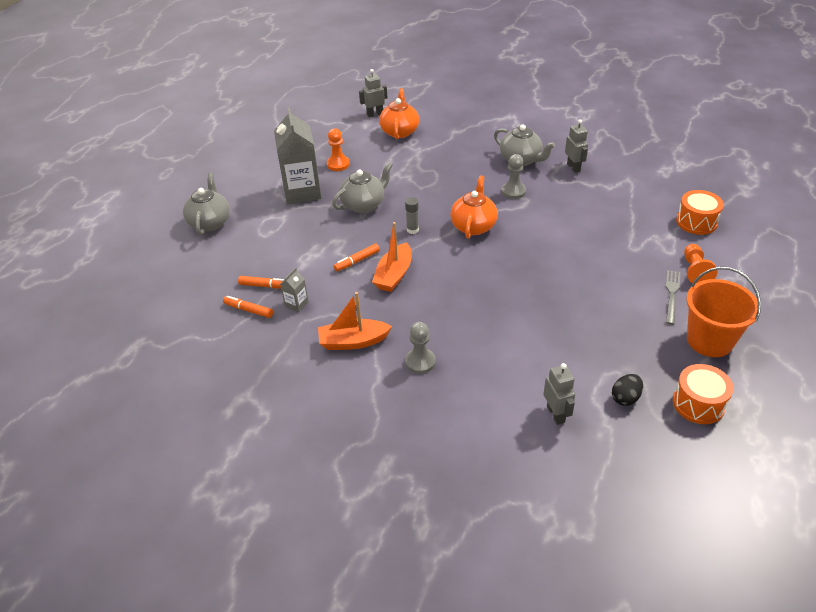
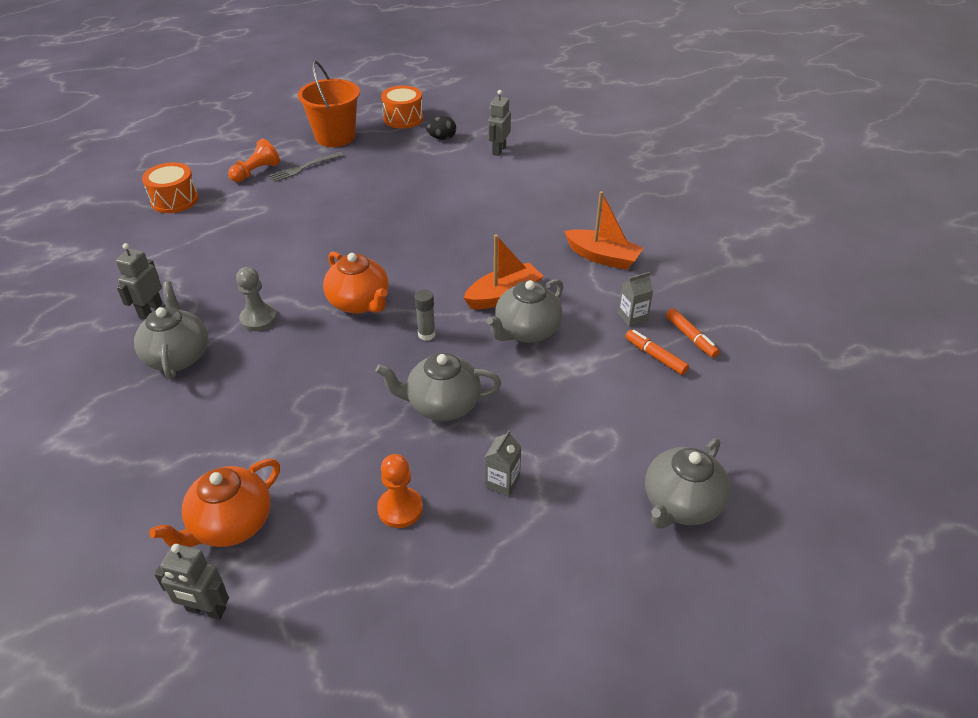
camera: 145 degrees left, 0 degrees up
(302, 192) = (502, 482): grey carton -> grey carton, size x0.42
(357, 261) = (526, 331): orange marker -> grey teapot
(420, 362) = (559, 217): grey pawn -> none
(473, 226) = (359, 303): orange teapot -> orange teapot turned 90 degrees counterclockwise

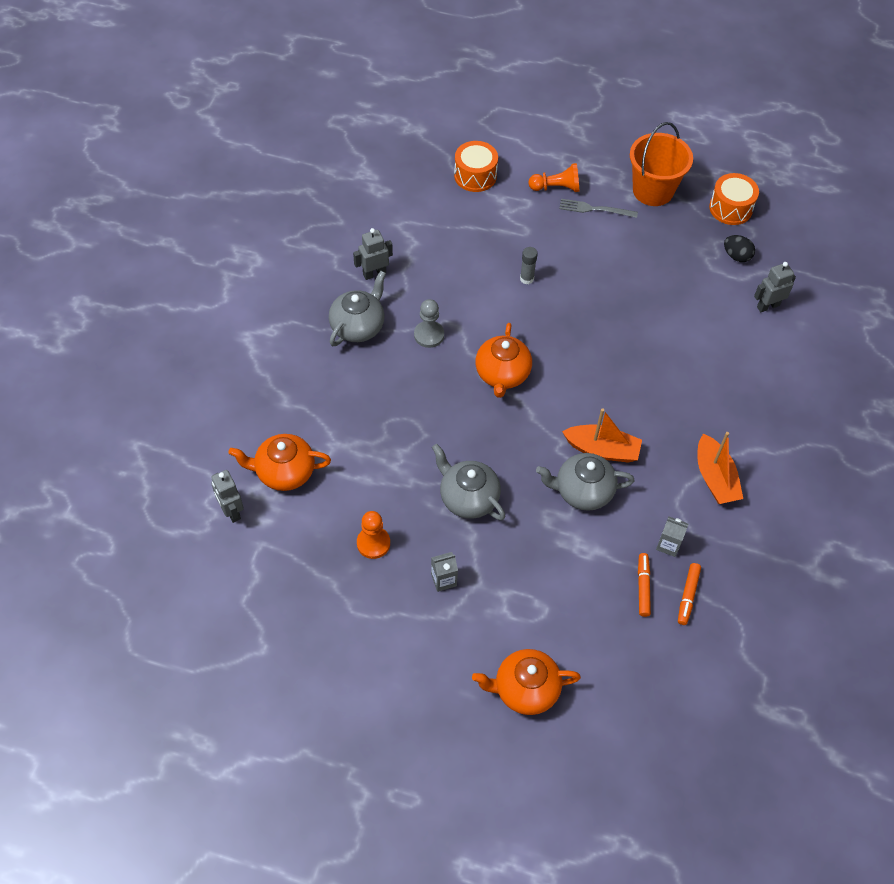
camera: 45 degrees right, 15 degrees up
(426, 334) = (516, 437): grey glue stick -> grey glue stick (526, 278)
(681, 504) = (525, 689): grey teapot -> orange teapot

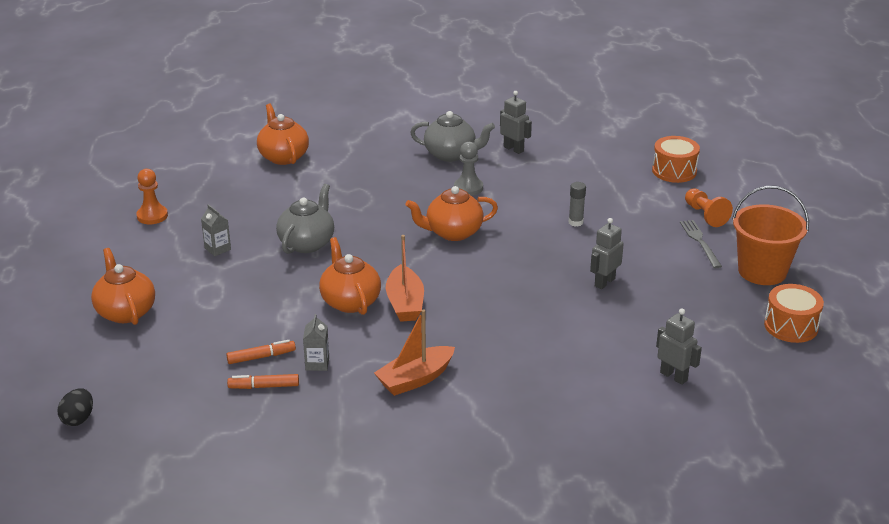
camera: 70 degrees right, 25 degrees down
(231, 511) = (235, 144): grey robot -> grey robot (604, 282)
(373, 543) = (237, 209): orange pawn -> orange pawn (152, 216)
(582, 491) = (350, 301): grey teapot -> orange teapot
(736, 256) = (725, 342): black egg -> black egg (78, 419)

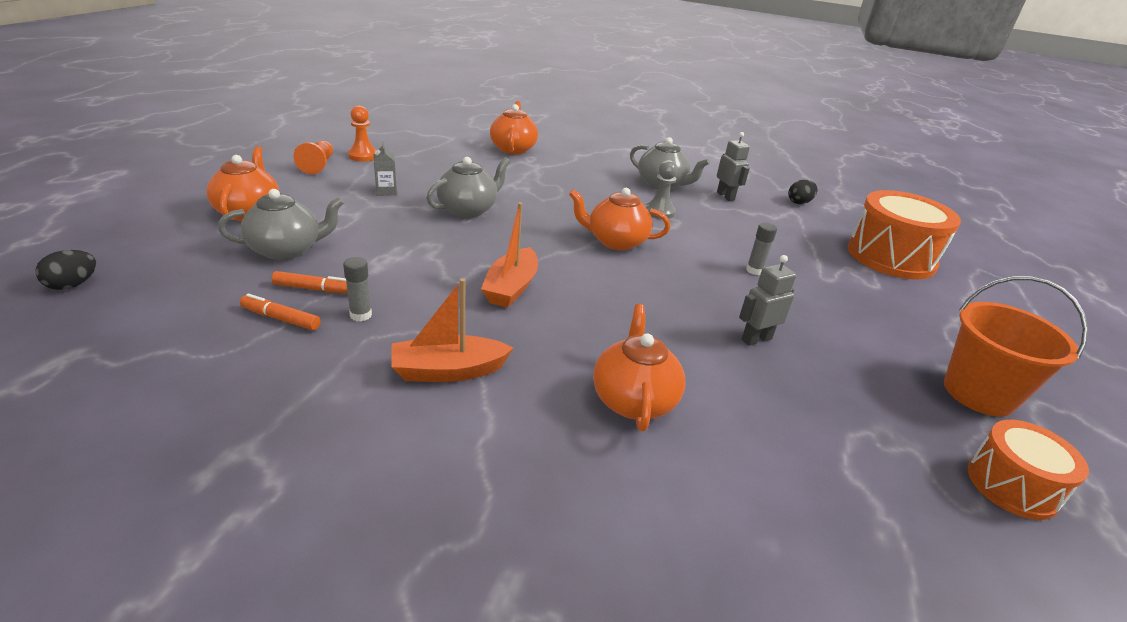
camera: 20 degrees right, 0 degrees up
(201, 334) = (286, 250): none -> grey teapot
(317, 364) = (361, 315): grey carton -> grey glue stick
(350, 301) = (457, 268): orange teapot -> orange teapot (633, 400)
(579, 134) = (799, 202): none -> black egg
(674, 171) = (891, 257): orange drum -> orange drum, size x1.69
(674, 376) = (797, 497): grey robot -> none
(700, 242) = (899, 333): grey fork -> none
(705, 215) = (915, 308): orange pawn -> orange pawn (318, 165)

